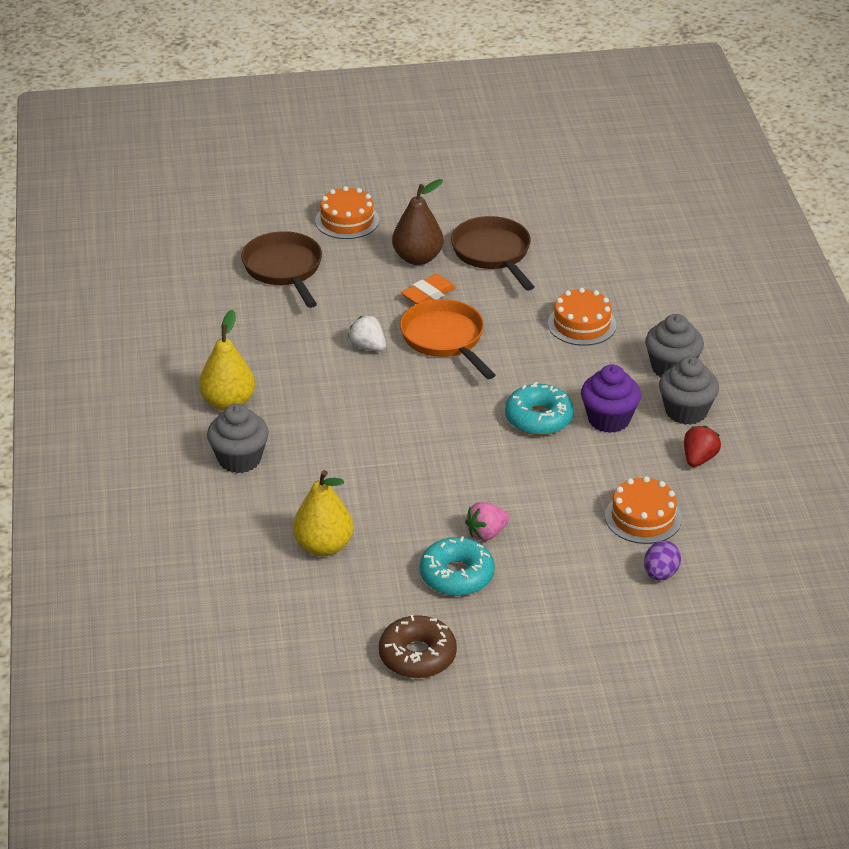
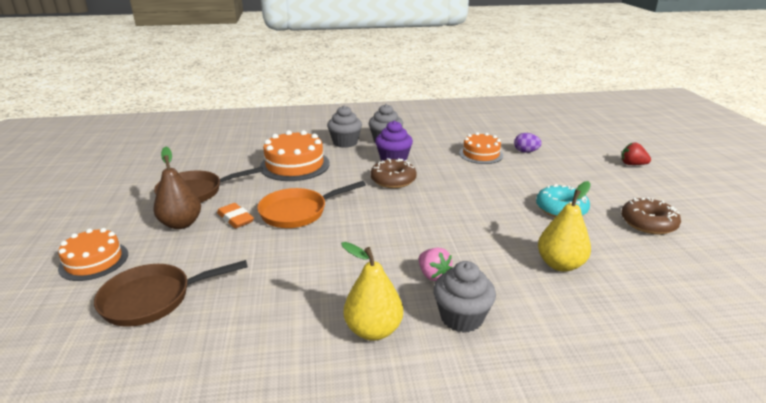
camera: 90 degrees left, 10 degrees down
(368, 347) = (299, 247): white strawberry -> none
(486, 533) = (514, 198): pink strawberry -> pink strawberry (433, 275)
(539, 418) = (393, 180): turquoise donut -> brown donut
(581, 324) = (295, 165): orange cake -> orange cake, size x1.52
(699, 459) = (427, 139): red strawberry -> red strawberry (632, 164)

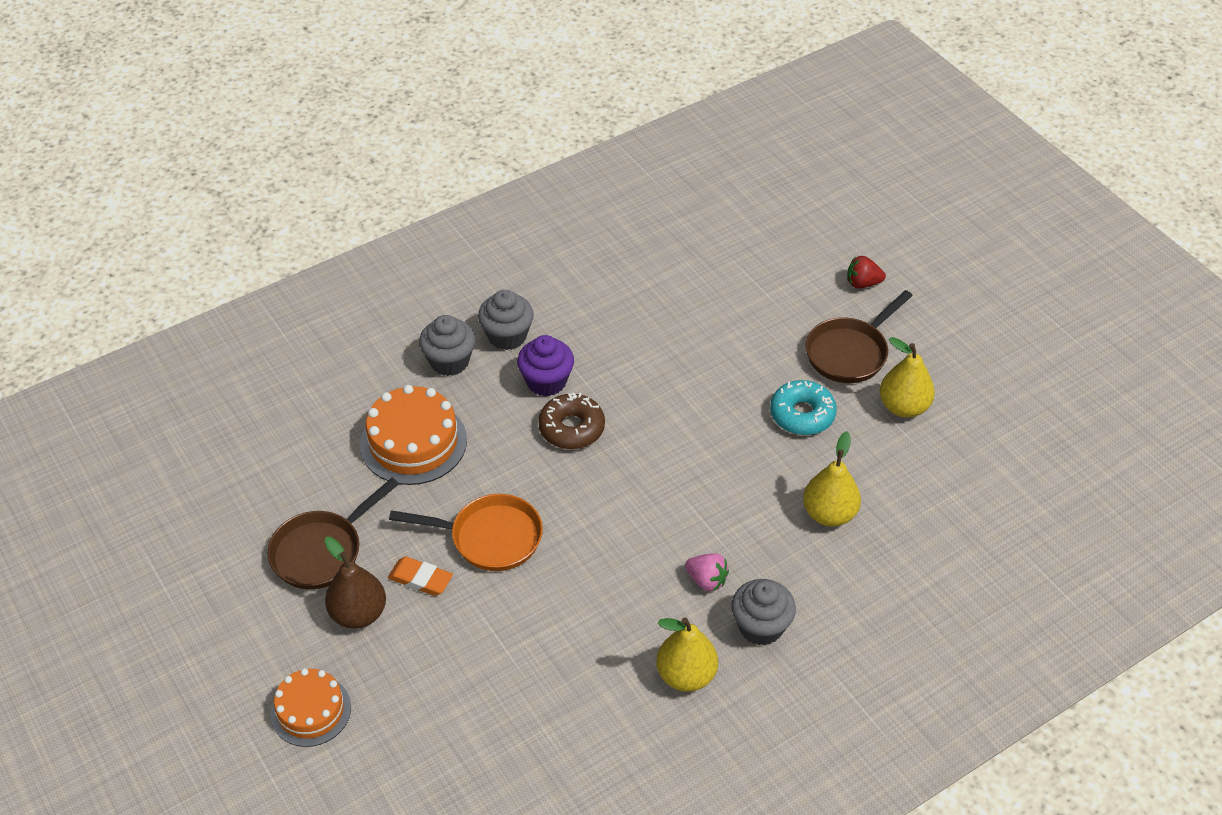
camera: 25 degrees left, 20 degrees up
(153, 299) = (434, 730): brown pan -> brown pan (850, 353)
(298, 212) = (490, 537): orange pan -> orange pan turned 120 degrees counterclockwise
(481, 154) = (659, 325): orange cake -> none
(525, 152) = (717, 298): purple egg -> none
(648, 223) = (903, 407): brown donut -> yellow pear

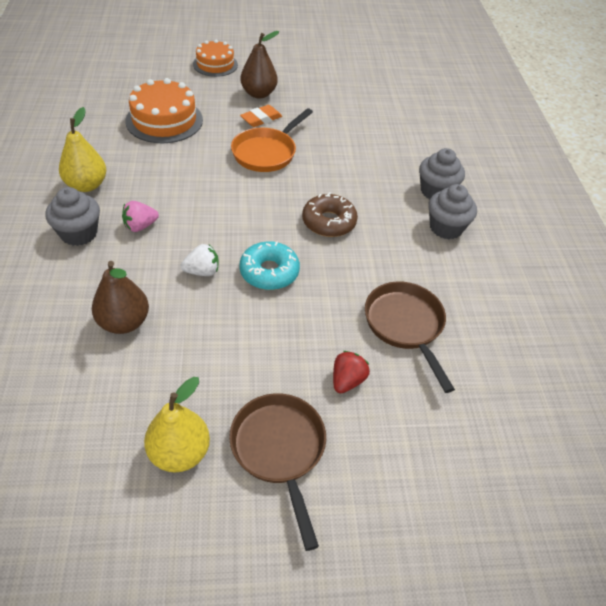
camera: 115 degrees right, 0 degrees up
(321, 551) = (312, 96): brown pan -> brown pan (405, 325)
(413, 442) = (370, 151): orange cake -> orange cake (164, 120)
(546, 381) = (384, 228): purple cupcake -> none
(723, 492) = (202, 271): none -> white strawberry
(802, 414) = (235, 364): turquoise donut -> turquoise donut (269, 272)
(829, 514) = (124, 322): yellow pear -> brown pear
(862, 283) = (370, 531): red strawberry -> red strawberry (347, 380)

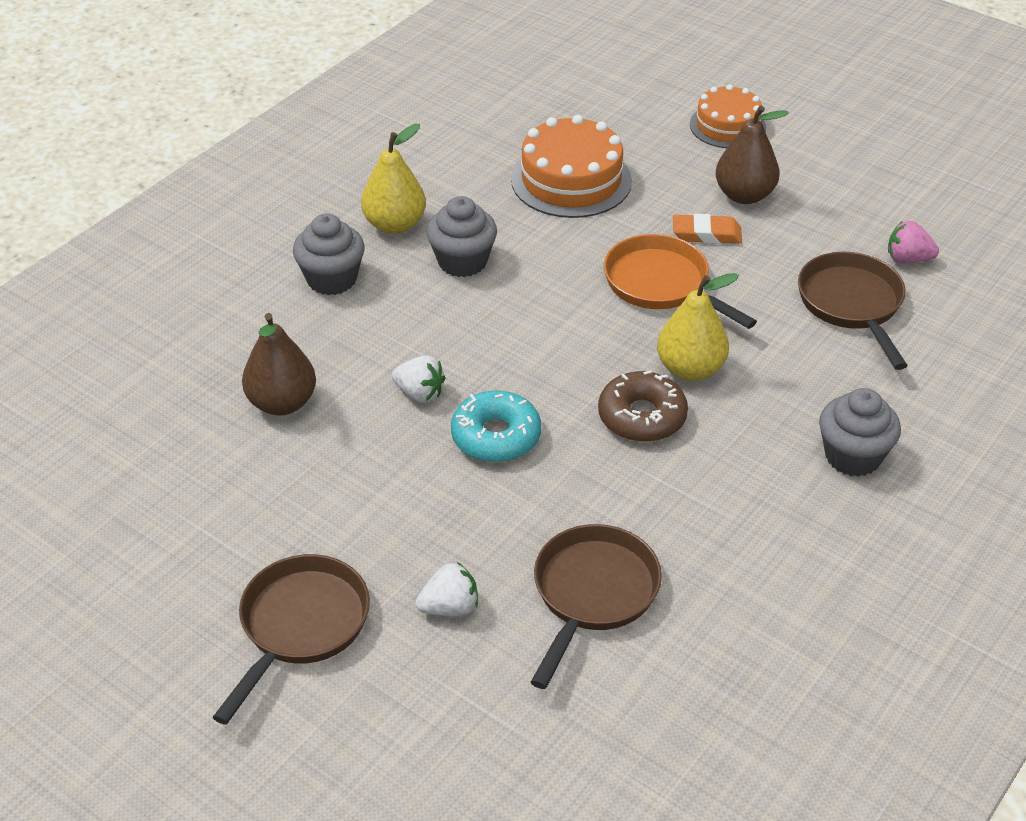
camera: 45 degrees right, 5 degrees down
(140, 226) = (405, 304): pink strawberry -> pink strawberry (908, 259)
(179, 452) = (205, 563): yellow pear -> yellow pear (690, 369)
(266, 152) = (661, 285): orange pan -> orange pan turned 60 degrees clockwise
(347, 380) = (450, 607): red strawberry -> white strawberry
(360, 123) = (852, 305): none -> brown pan
(446, 228) = (804, 511): grey cupcake -> grey cupcake (462, 261)

